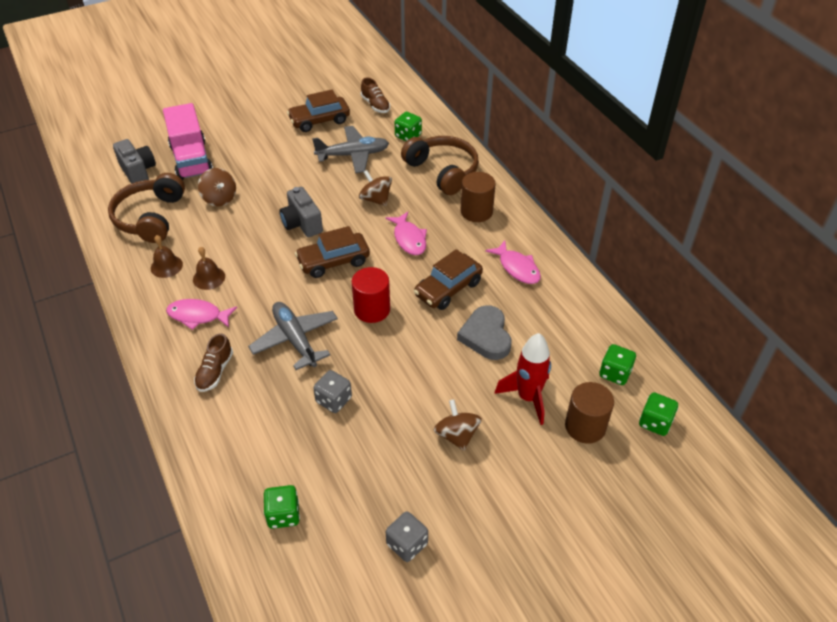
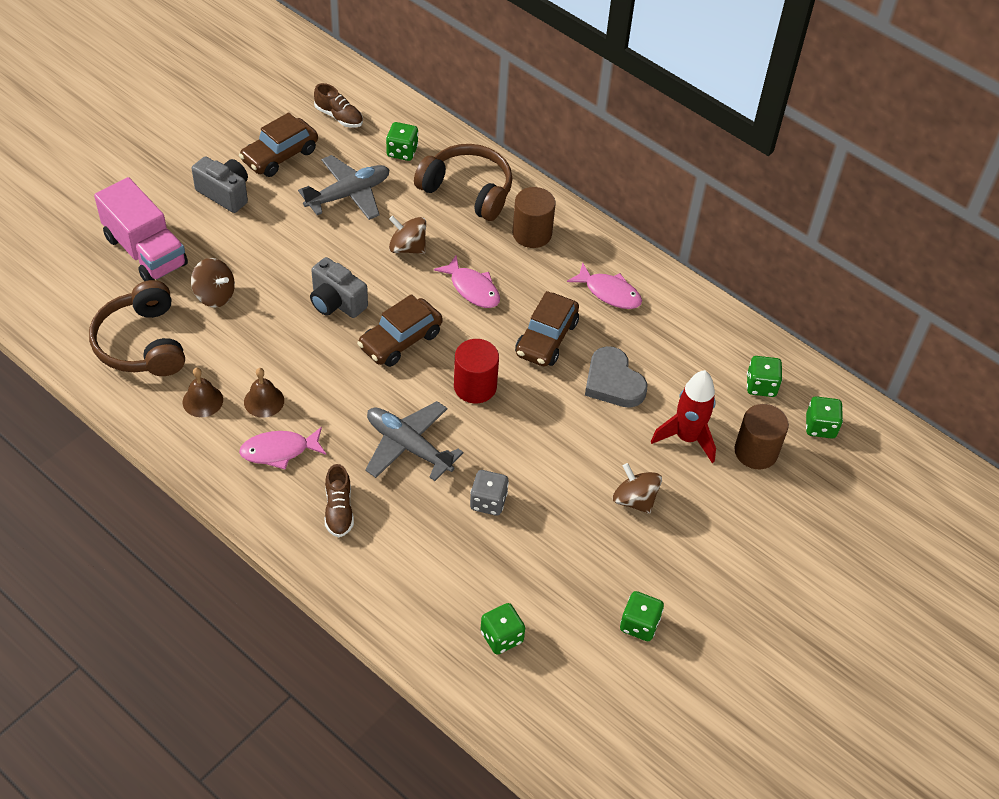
camera: 25 degrees left, 5 degrees up
(138, 171) = (84, 285): grey camera -> grey camera (225, 193)
(407, 544) = (639, 624): grey dice -> green dice

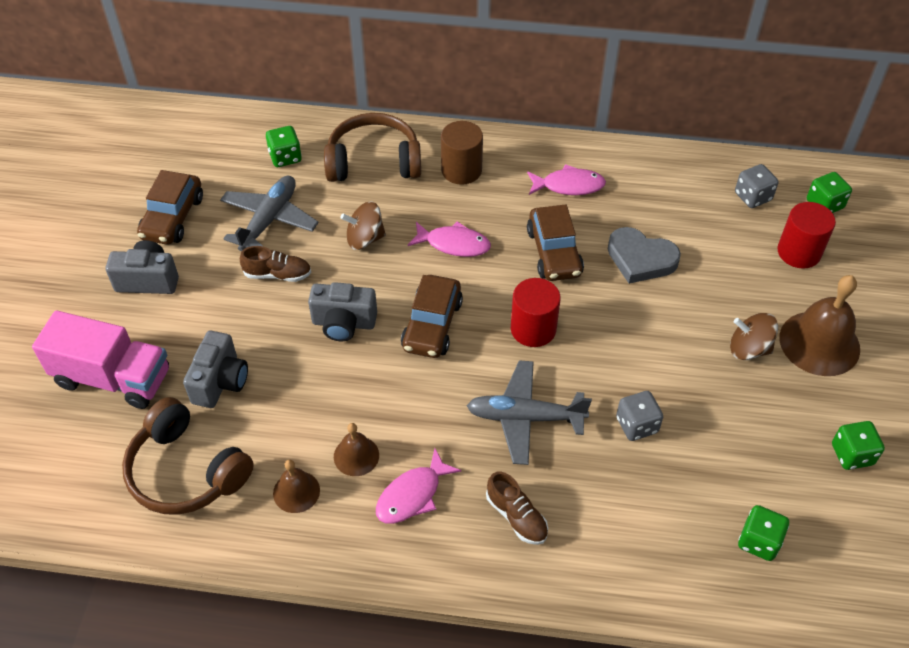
camera: 30 degrees left, 0 degrees up
(215, 295) = (220, 382): brown spinning top -> grey camera
(339, 117) = (199, 155): brown shoe -> brown shoe (277, 274)
(687, 438) = (739, 272): red rocket -> none
(699, 530) = (819, 343): none -> brown bell
(756, 451) = (799, 252): brown cylinder -> red cylinder
(761, 386) = (752, 197): green dice -> grey dice

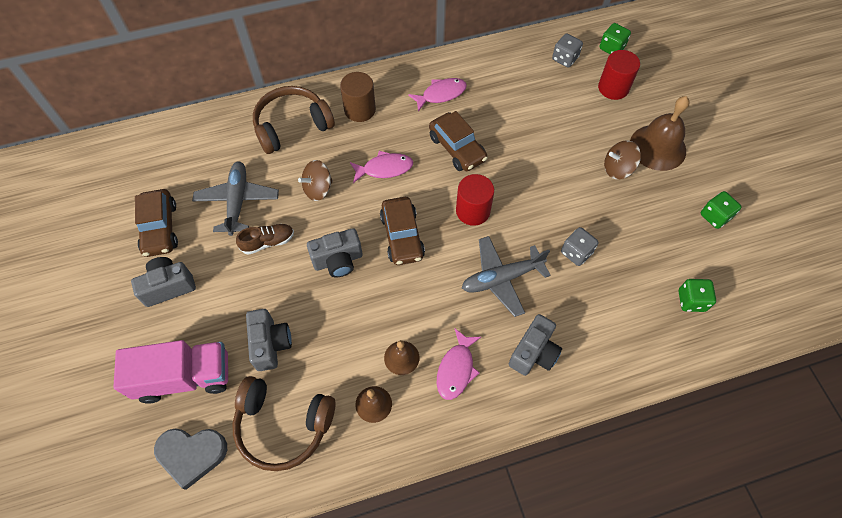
camera: 25 degrees left, 10 degrees up
(285, 157) = (223, 147): green dice -> none
(516, 517) = (534, 353): brown shoe -> grey camera
(640, 259) = (517, 131): grey heart -> grey heart (192, 454)

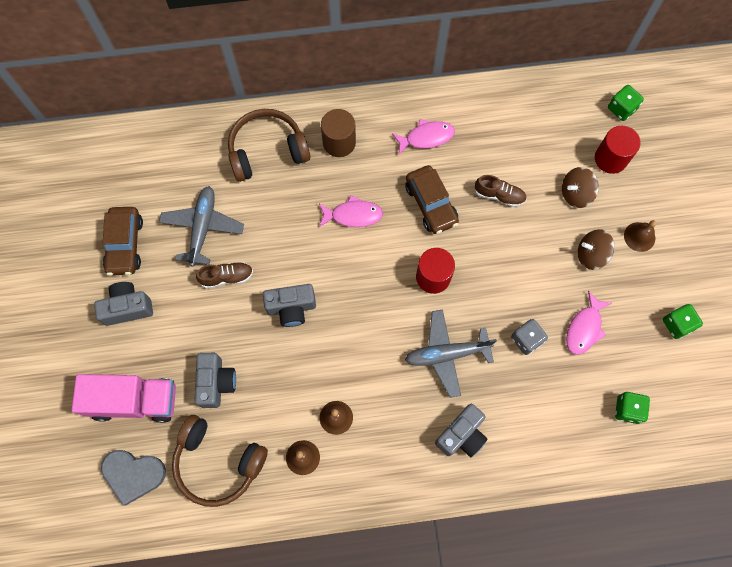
camera: 10 degrees right, 10 degrees up
(318, 189) = (283, 227): brown spinning top -> brown spinning top (575, 193)
(402, 236) = (358, 293): brown car -> none
(456, 369) = (385, 438): pink fish -> pink fish (584, 328)
(519, 132) = (499, 195): none -> brown shoe
(565, 59) = (567, 114): grey dice -> none
(657, 147) = (639, 236): brown bell -> brown bell, size x0.54

